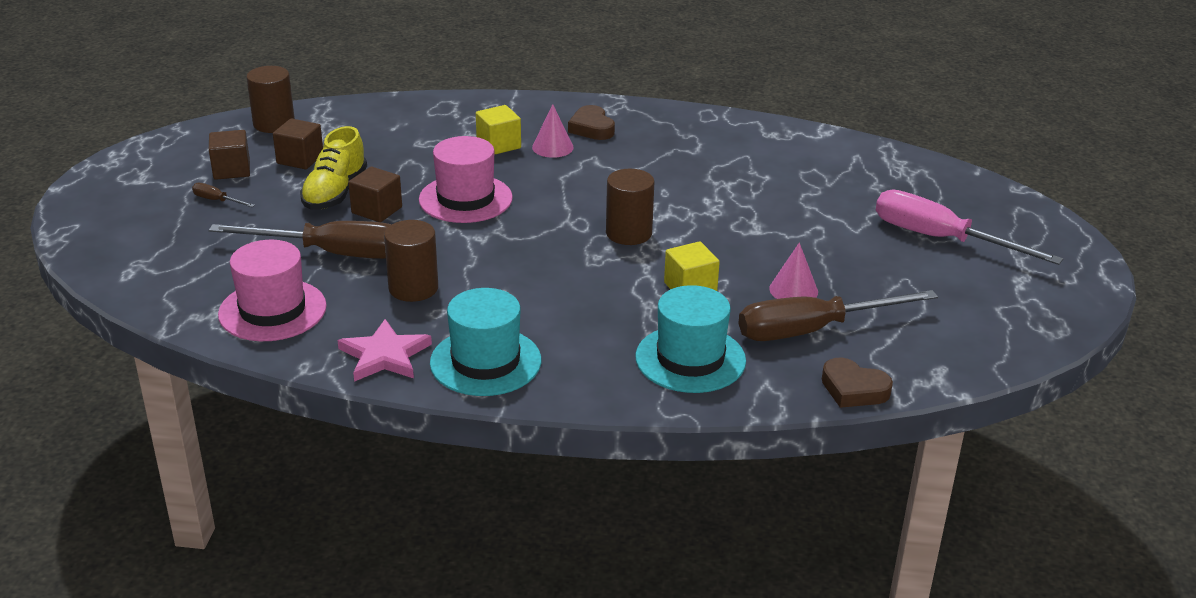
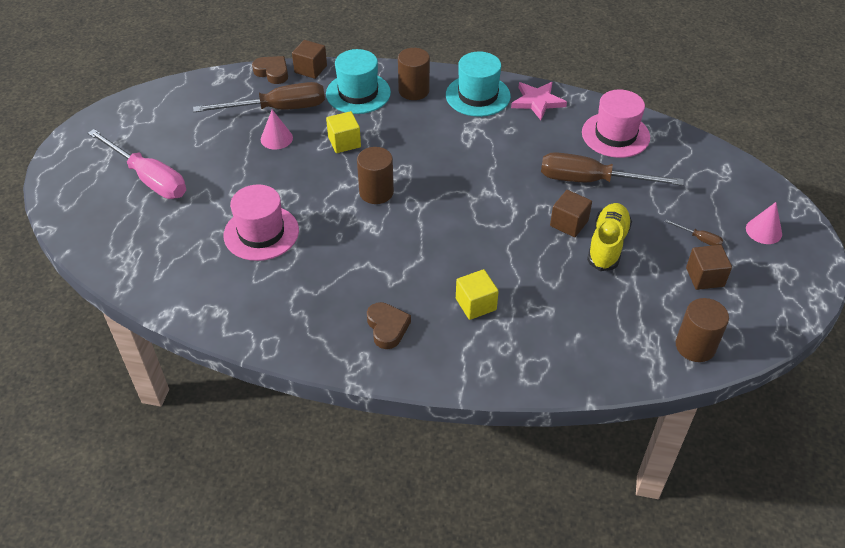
camera: 175 degrees left, 15 degrees up
(300, 159) = (651, 290): brown cube -> brown cube (310, 69)
(413, 288) = (528, 149): brown cylinder -> brown cylinder (414, 91)
(465, 199) = (500, 233): pink hat -> pink hat (261, 233)
(552, 147) = (426, 299): pink cone -> pink cone (763, 231)

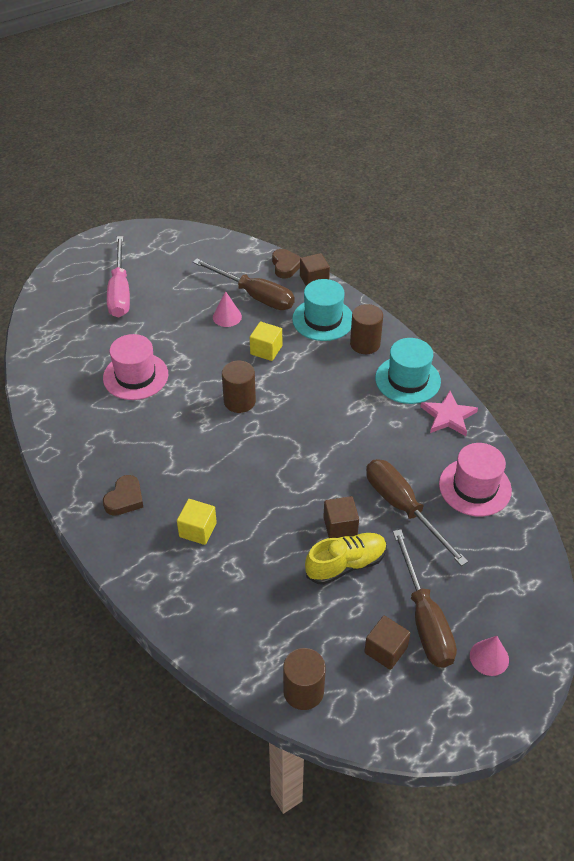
camera: 45 degrees right, 0 degrees up
(699, 239) = (424, 619): brown screwdriver -> brown screwdriver, size x2.47

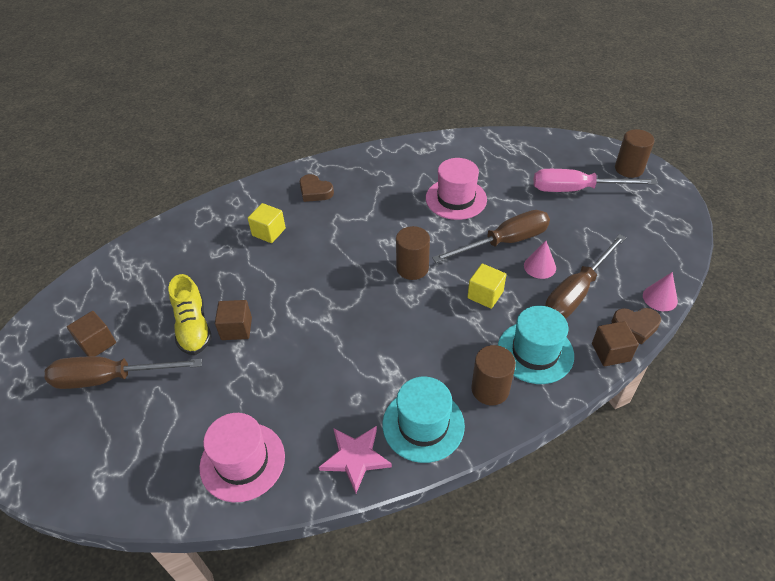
camera: 100 degrees right, 0 degrees up
(303, 691) = (92, 284): brown cylinder -> brown cylinder (629, 169)
(403, 508) = (239, 384): brown screwdriver -> brown screwdriver (504, 242)
(489, 657) = (45, 423): pink cone -> pink cone (660, 298)

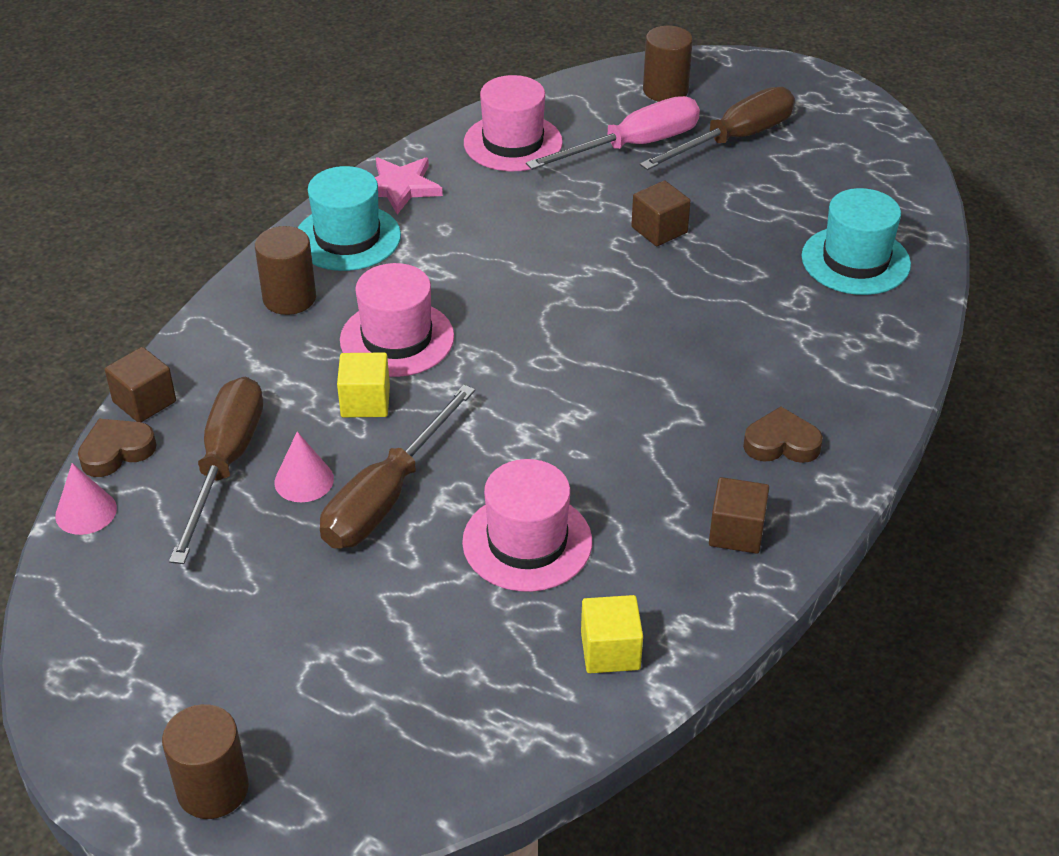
camera: 145 degrees right, 5 degrees down
(97, 343) = (797, 155): brown cube -> brown cube (736, 532)
(193, 327) = (712, 210): yellow shoe -> none
(269, 232) = (770, 349): yellow cube -> yellow cube (610, 651)
(412, 268) = (502, 392): brown cylinder -> brown cylinder (665, 90)
(443, 326) = (397, 338): none -> pink hat
(535, 352) = (252, 359): turquoise hat -> turquoise hat (855, 260)
(576, 189) = (307, 672): pink screwdriver -> pink screwdriver (633, 146)

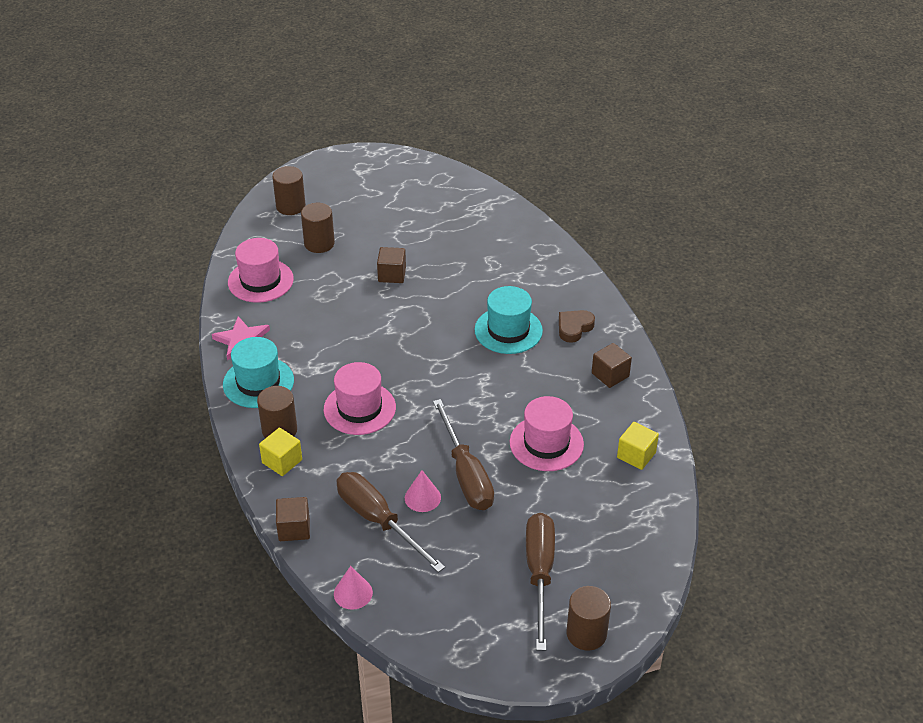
camera: 50 degrees left, 0 degrees up
(116, 451) = (320, 559): brown heart -> none
(365, 402) = (392, 445): yellow cube -> yellow cube (282, 461)
(633, 146) = (319, 243): pink screwdriver -> brown cylinder
(734, 139) = (358, 210): brown screwdriver -> brown screwdriver (540, 574)
(855, 260) = (489, 231): turquoise hat -> turquoise hat (508, 330)

